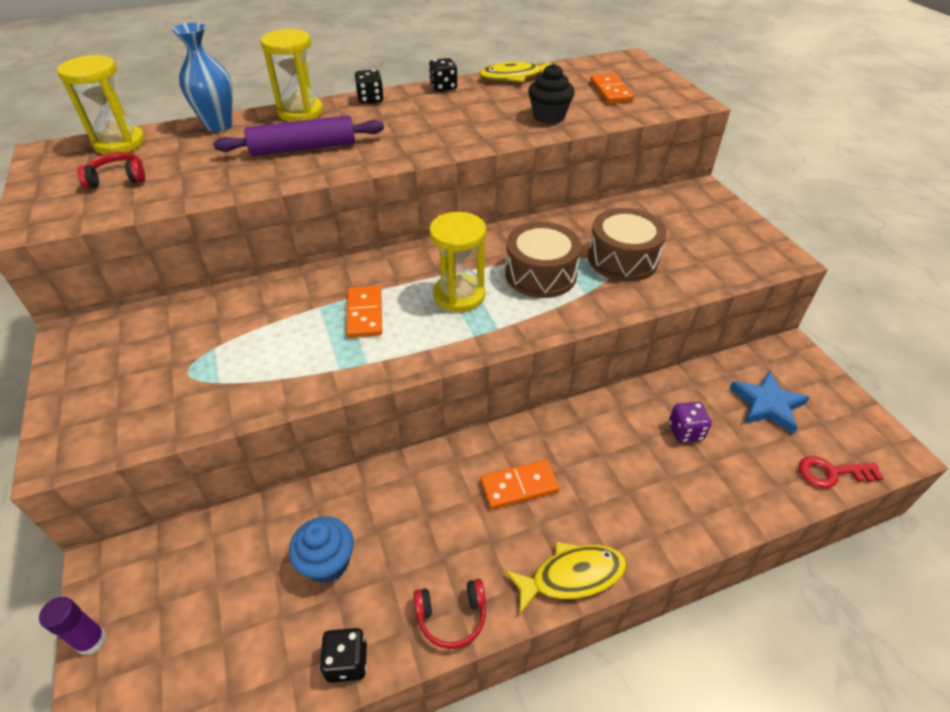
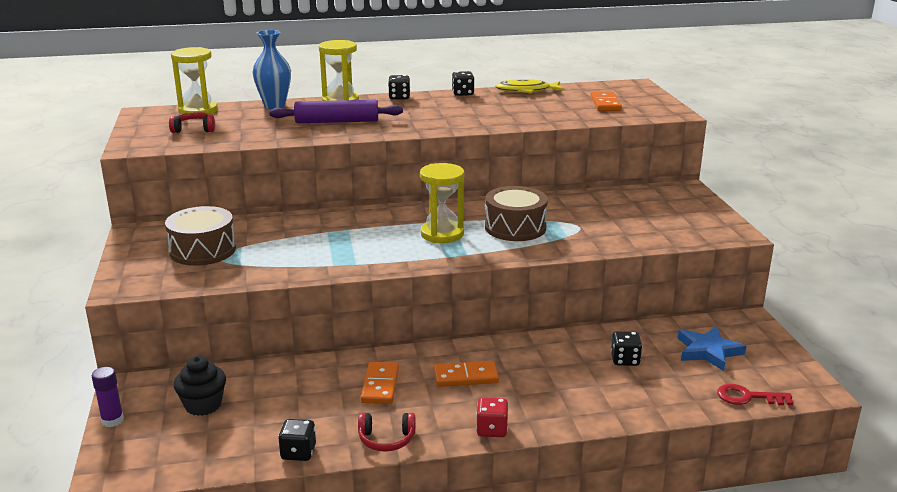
camera: 10 degrees right, 20 degrees down
(327, 562) = (297, 401): blue cupcake -> none
(365, 314) = (362, 238): orange domino -> orange domino (380, 385)
(549, 116) = (544, 115): black cupcake -> black cupcake (203, 405)
(572, 576) = (492, 430): yellow fish -> red dice
(622, 259) = (590, 224): brown drum -> brown drum (203, 250)
(685, 431) = (625, 360): purple dice -> black dice

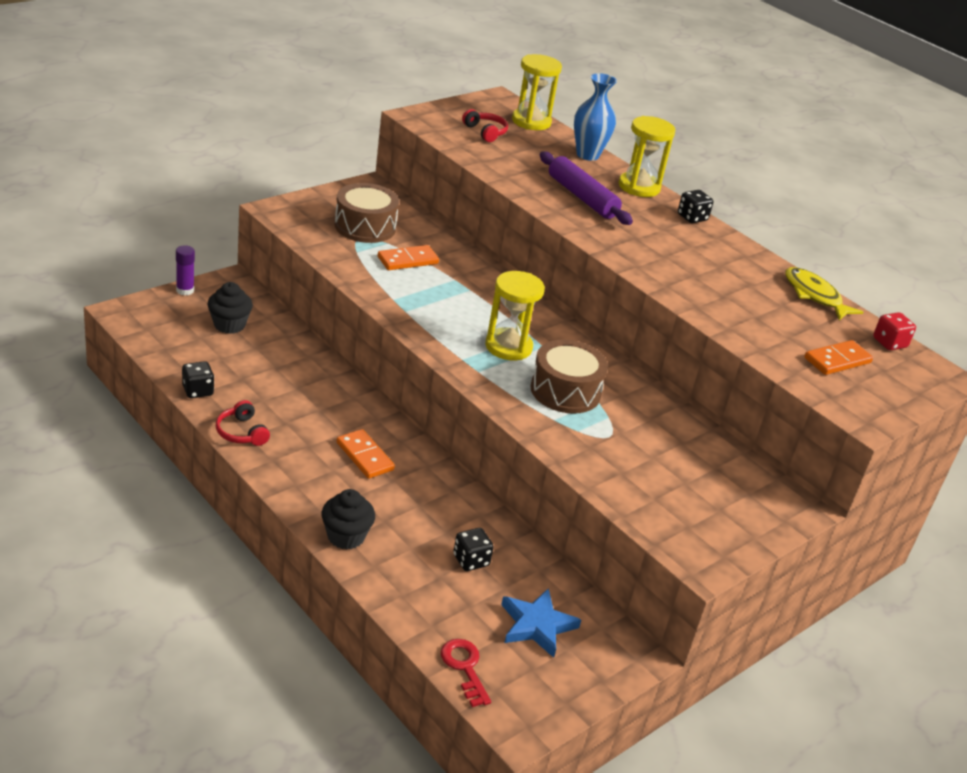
camera: 55 degrees right, 10 degrees up
(380, 385) = (317, 408): orange domino -> orange domino (408, 260)
(462, 93) = (752, 254): black dice -> none
(492, 430) = (292, 491): red dice -> red dice (889, 343)
(569, 415) = (346, 536): none -> black cupcake

